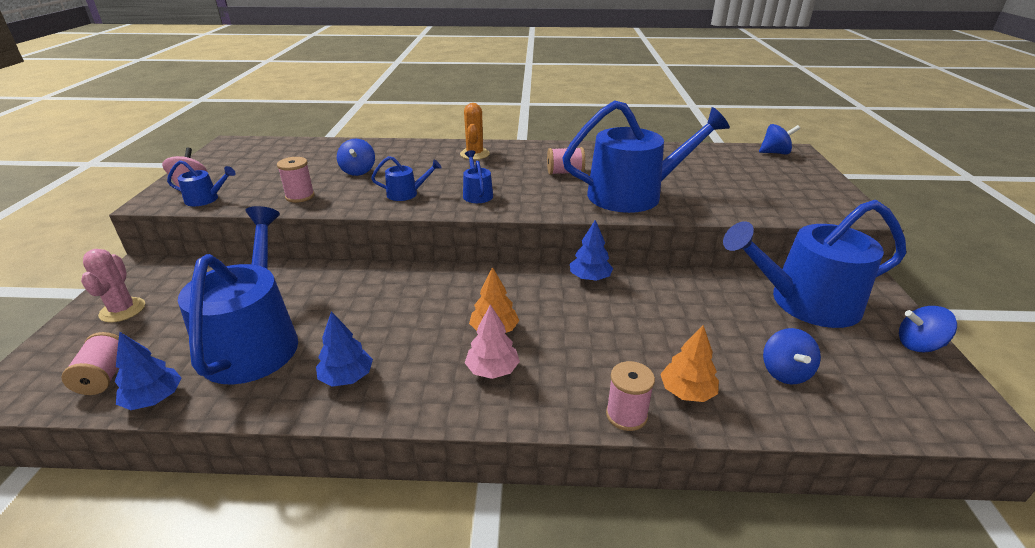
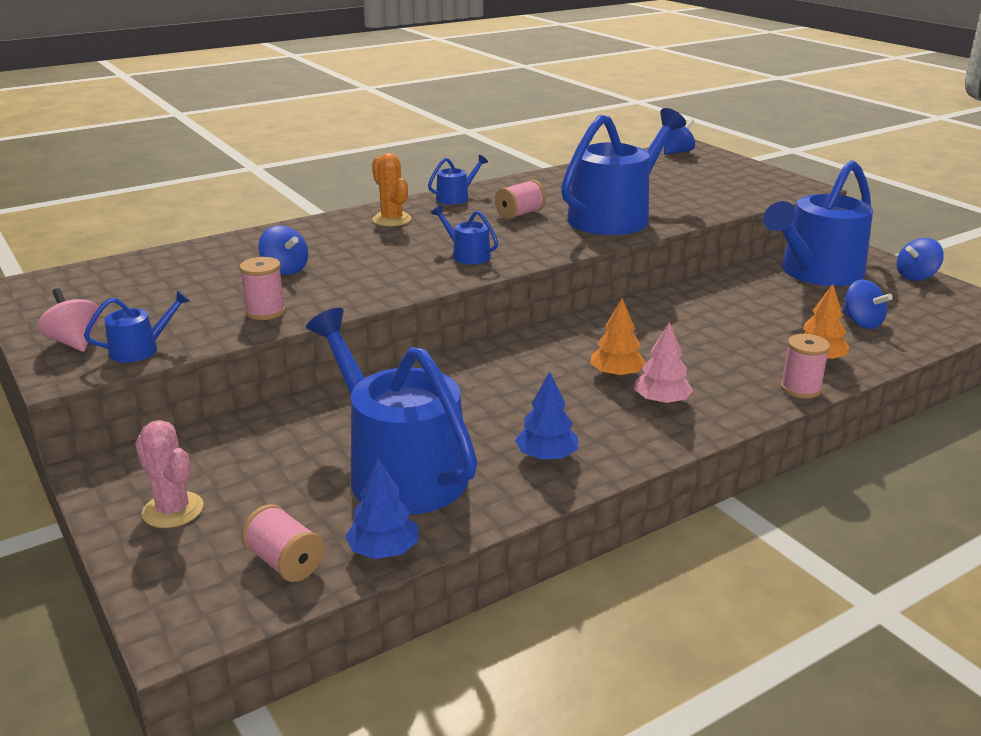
camera: 35 degrees left, 5 degrees down
(406, 194) = (389, 275): blue watering can -> blue watering can (456, 198)
(590, 278) = (634, 309): blue tree -> none

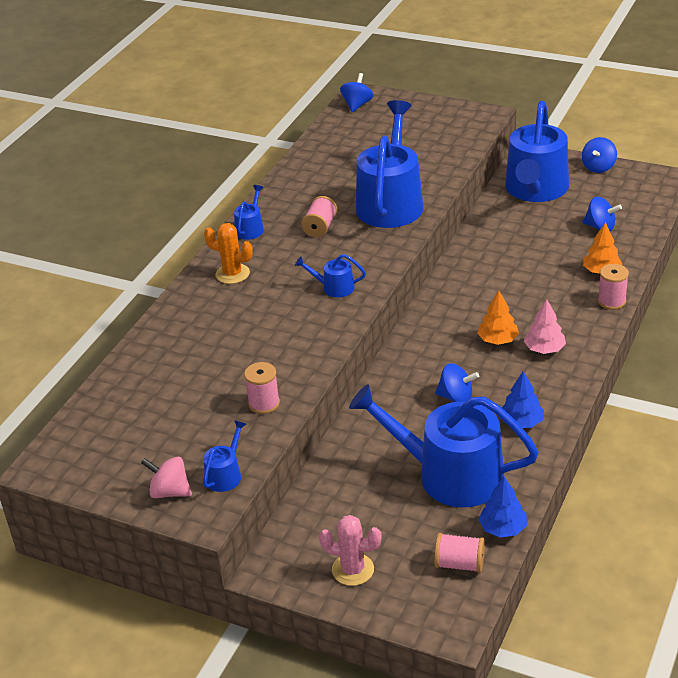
camera: 30 degrees left, 10 degrees up
(285, 270) = (222, 359): blue spinning top -> blue spinning top (456, 397)

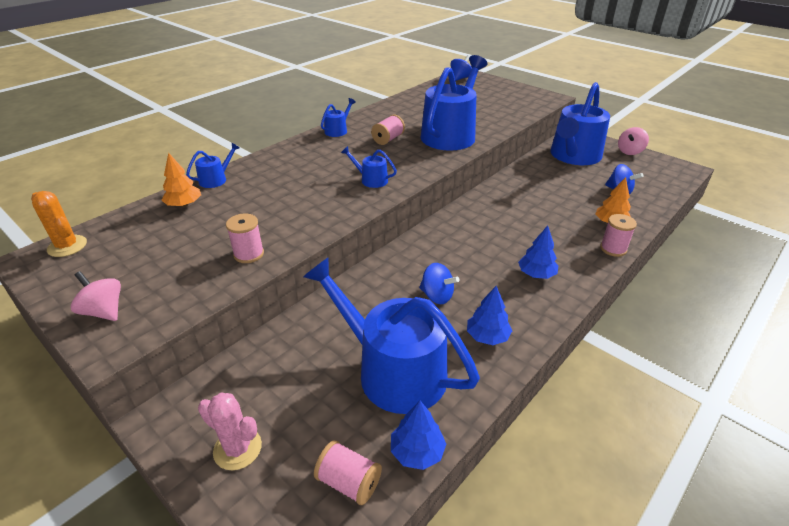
camera: 15 degrees right, 0 degrees up
(225, 475) = (163, 309): blue watering can -> blue watering can (216, 179)
(232, 274) = (302, 155): orange cactus -> orange cactus (67, 246)
(498, 340) = (497, 256): orange tree -> orange tree (184, 205)
(544, 349) = (536, 274): pink tree -> blue tree
(598, 167) = (629, 151): blue spinning top -> pink spinning top

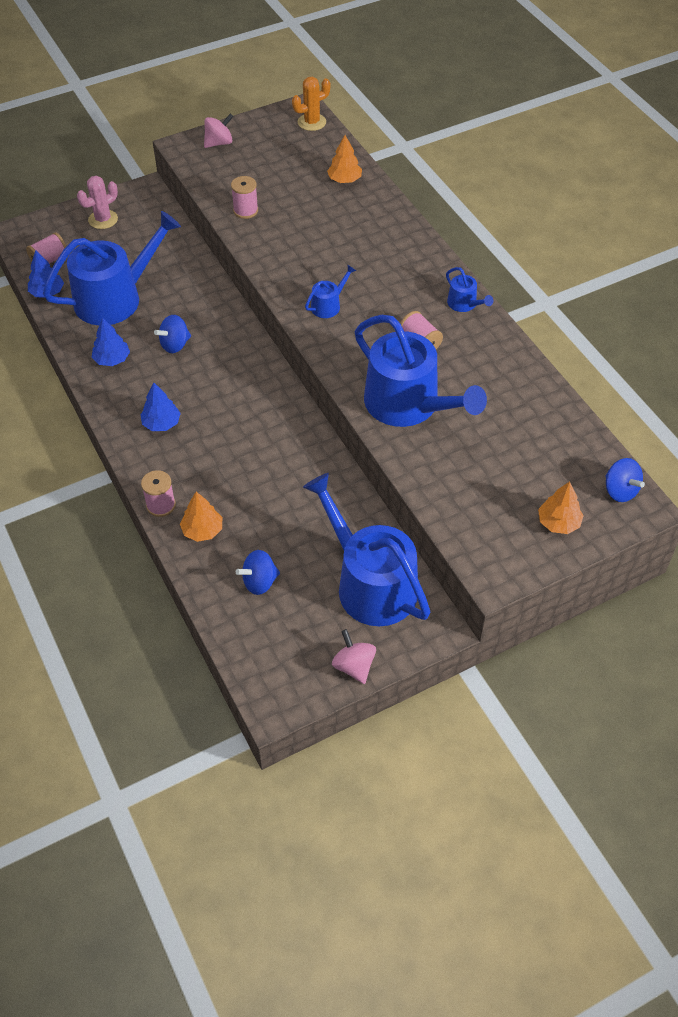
camera: 110 degrees right, 15 degrees up
(216, 179) = (384, 200): blue watering can -> none
(497, 88) = (558, 522): none -> orange tree

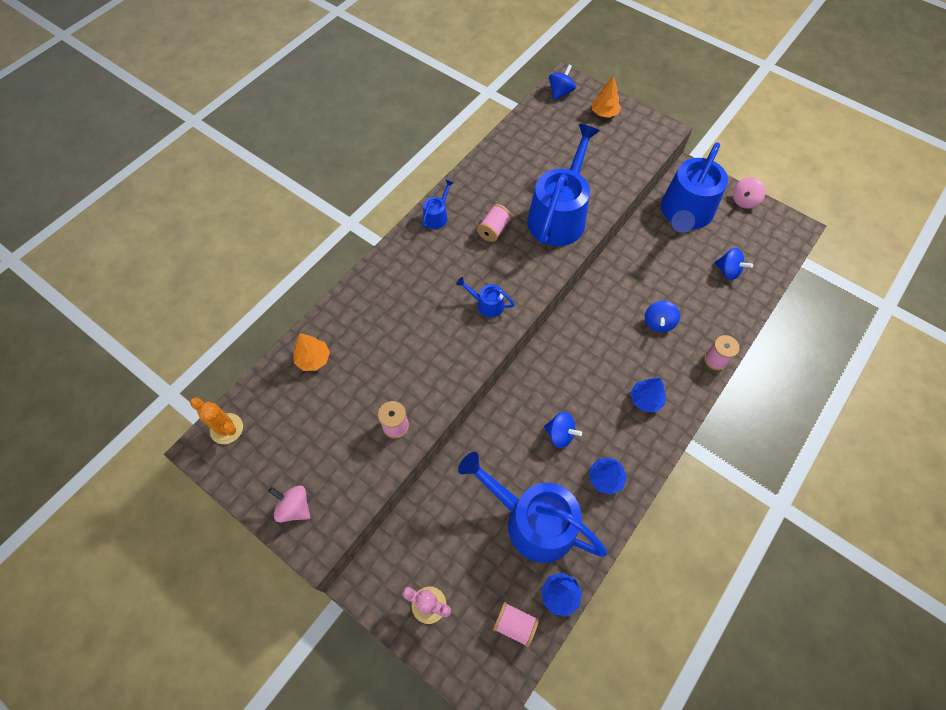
camera: 115 degrees left, 10 degrees up
(202, 530) = (716, 322): orange tree -> none
(237, 476) = (658, 323): none -> blue spinning top

